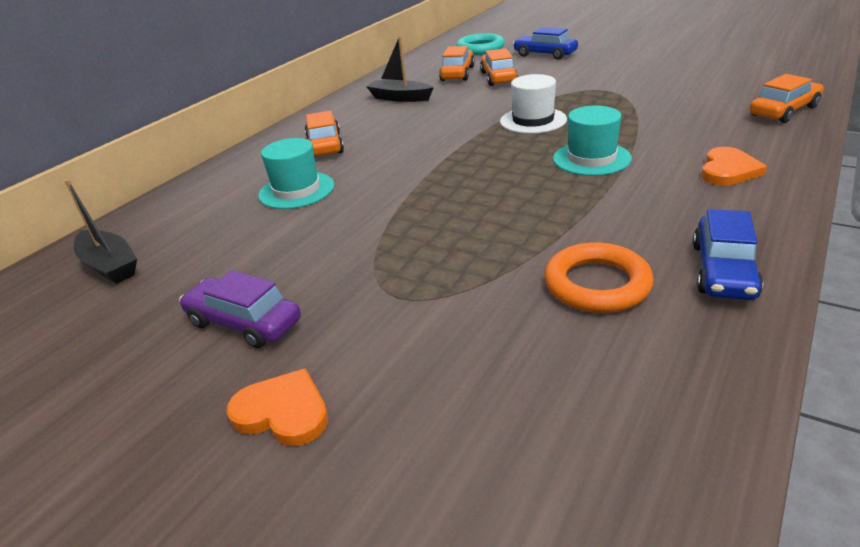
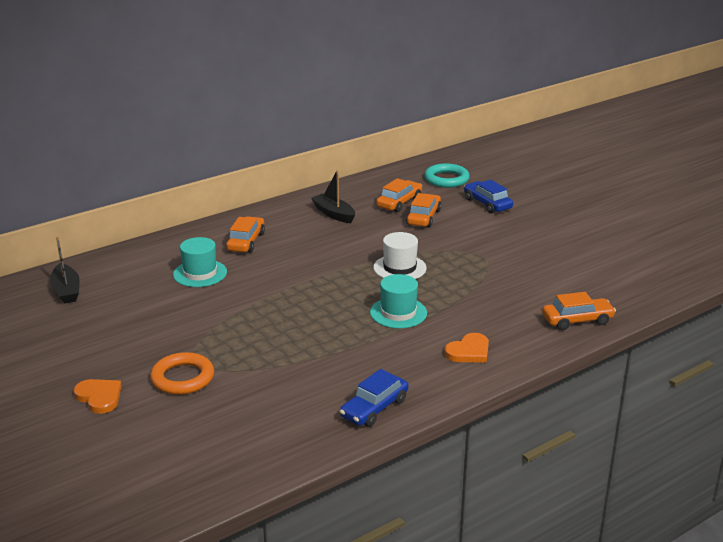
camera: 20 degrees right, 5 degrees down
(244, 322) = (112, 348): purple car -> none
(597, 284) = (301, 391): orange ring -> orange ring (182, 378)

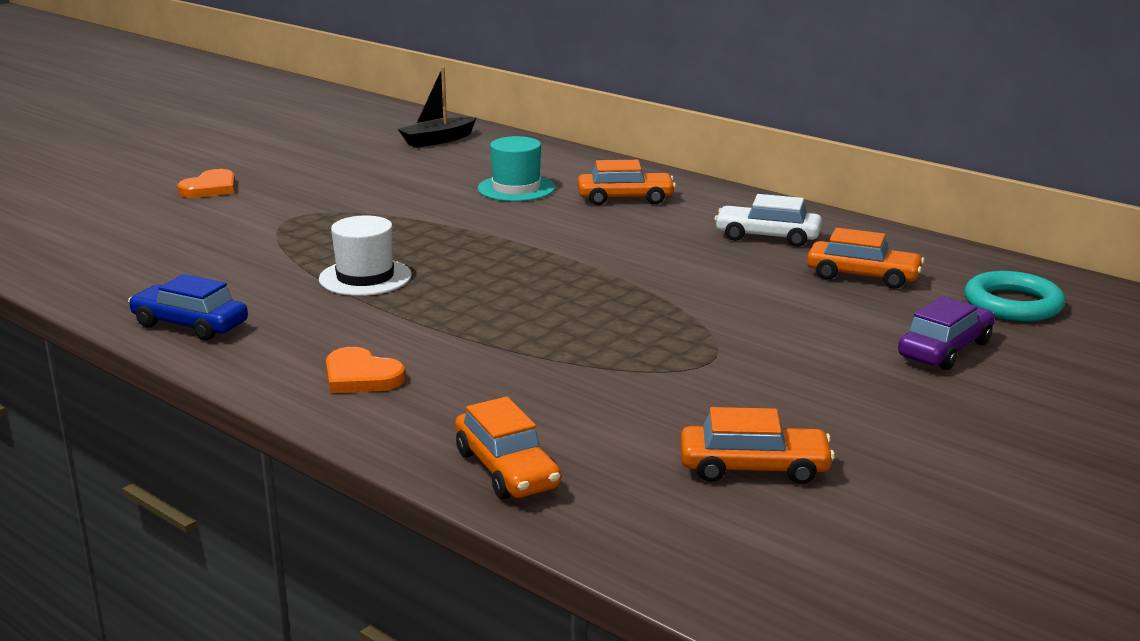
camera: 75 degrees right, 5 degrees down
(182, 378) = (254, 216): orange ring -> none
(334, 214) = (767, 237): black boat -> white car
(398, 313) = (465, 313): turquoise hat -> none
(399, 268) = (615, 300): white hat -> white hat (365, 277)
(424, 217) = (823, 300): orange car -> orange car (754, 468)
(487, 204) = (945, 349): blue car -> purple car

